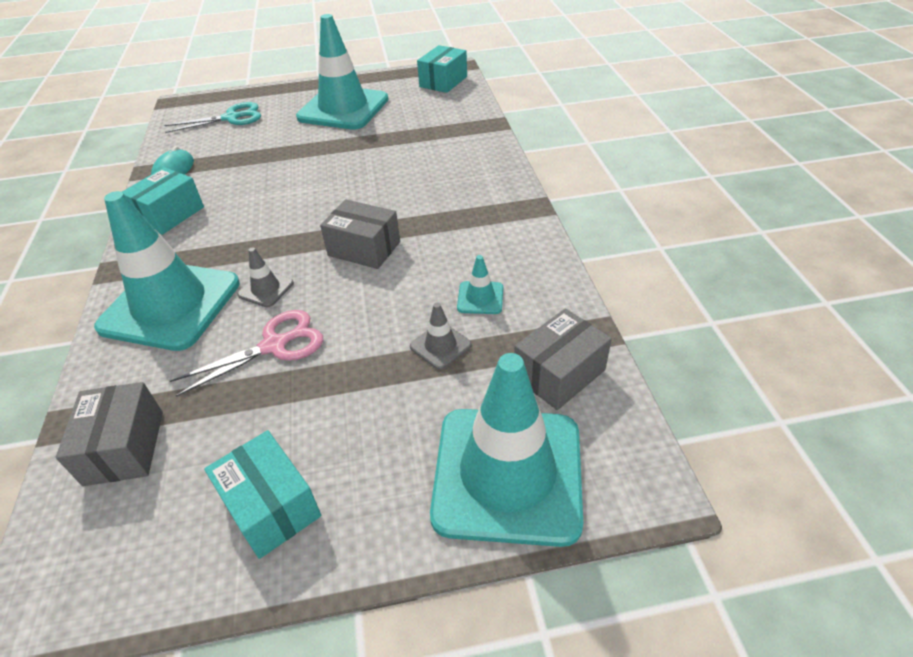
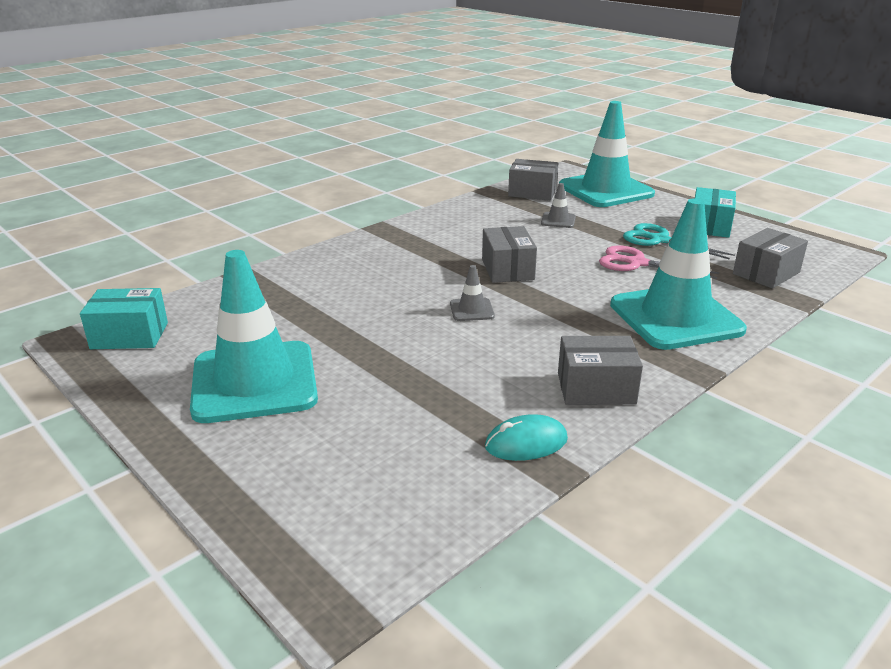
camera: 125 degrees left, 15 degrees down
(170, 215) = (596, 388): turquoise box -> grey box
(231, 118) = (348, 477): turquoise scissors -> turquoise scissors (659, 240)
(266, 289) = (601, 288): grey traffic cone -> grey traffic cone (472, 310)
(480, 298) = (504, 221): turquoise traffic cone -> none

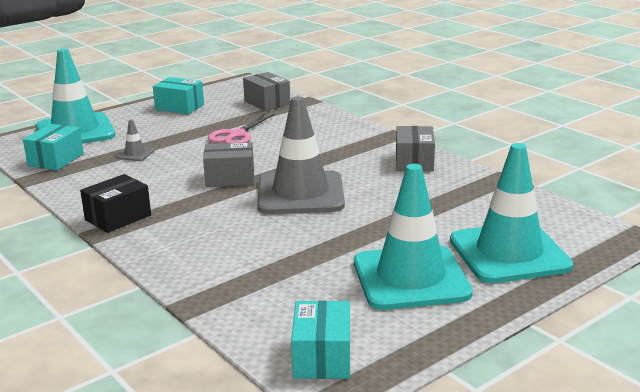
camera: 85 degrees left, 5 degrees down
(409, 230) = (118, 217): none -> black box
(472, 310) = (300, 194): grey traffic cone -> grey traffic cone, size x2.49
(526, 443) = (476, 184): turquoise mouse -> none
(532, 192) = (56, 160): grey box -> turquoise box
(659, 240) = (197, 124): turquoise scissors -> none
(675, 317) = (325, 133): turquoise traffic cone -> turquoise traffic cone (509, 253)

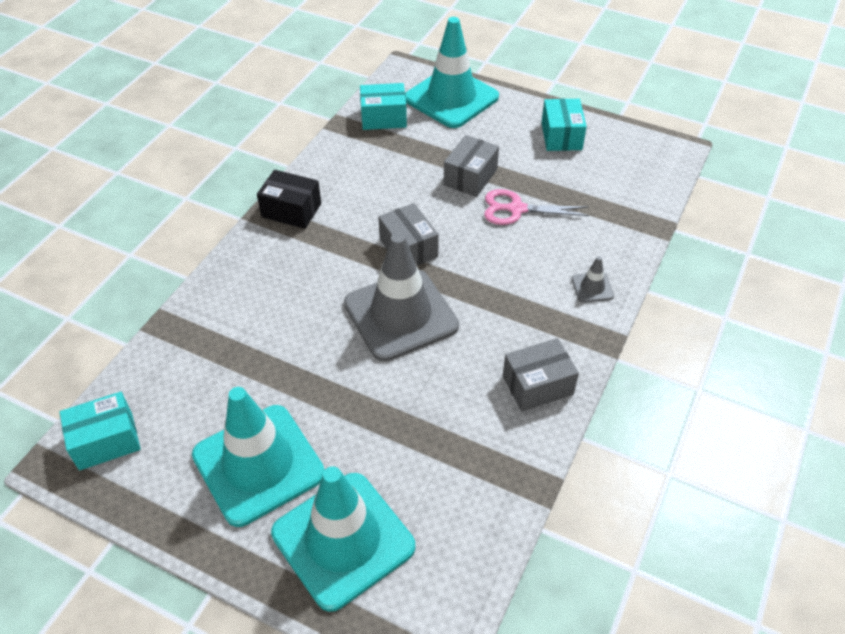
camera: 65 degrees right, 25 degrees up
(135, 154) = (425, 159): grey traffic cone -> grey traffic cone (592, 287)
(267, 103) = (625, 196): grey box -> grey box (470, 177)

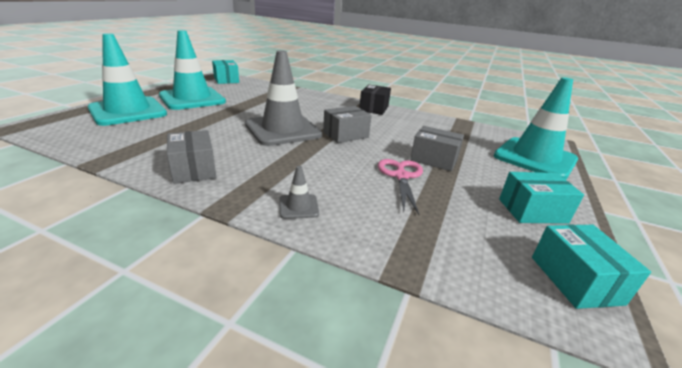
camera: 85 degrees right, 20 degrees down
(383, 118) = (483, 133): turquoise box -> turquoise box (575, 280)

